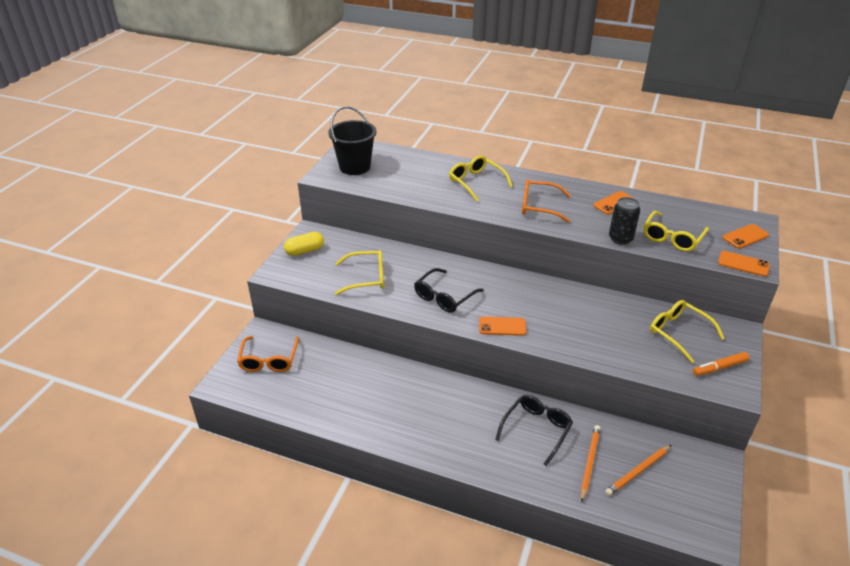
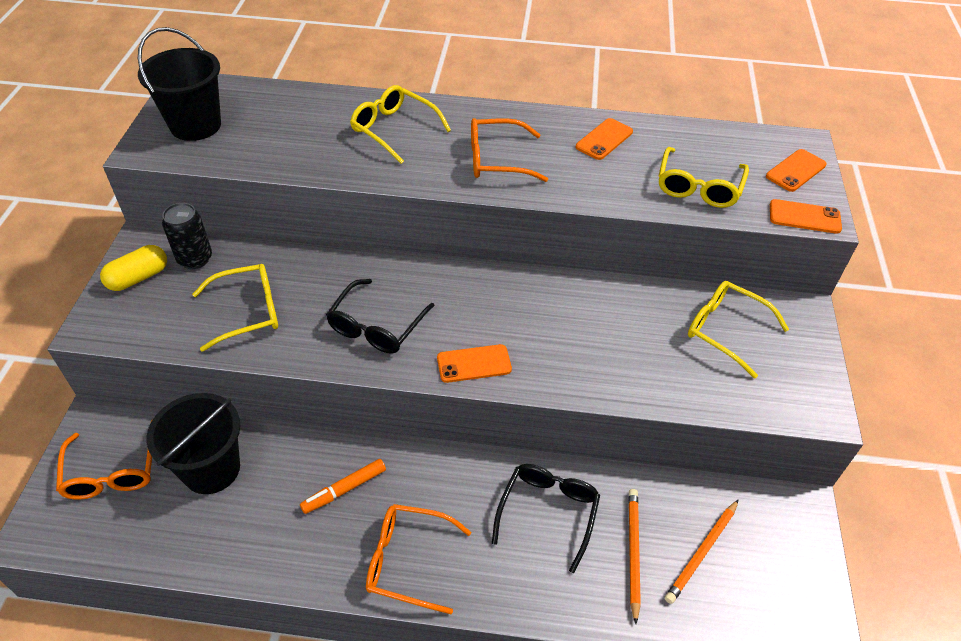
camera: 15 degrees left, 10 degrees up
(327, 369) = (211, 469): none -> black bucket
(439, 440) = (408, 561): none -> orange glasses
(620, 239) = (626, 199): black can -> black can (195, 259)
(719, 367) = (792, 378): orange marker -> orange marker (344, 490)

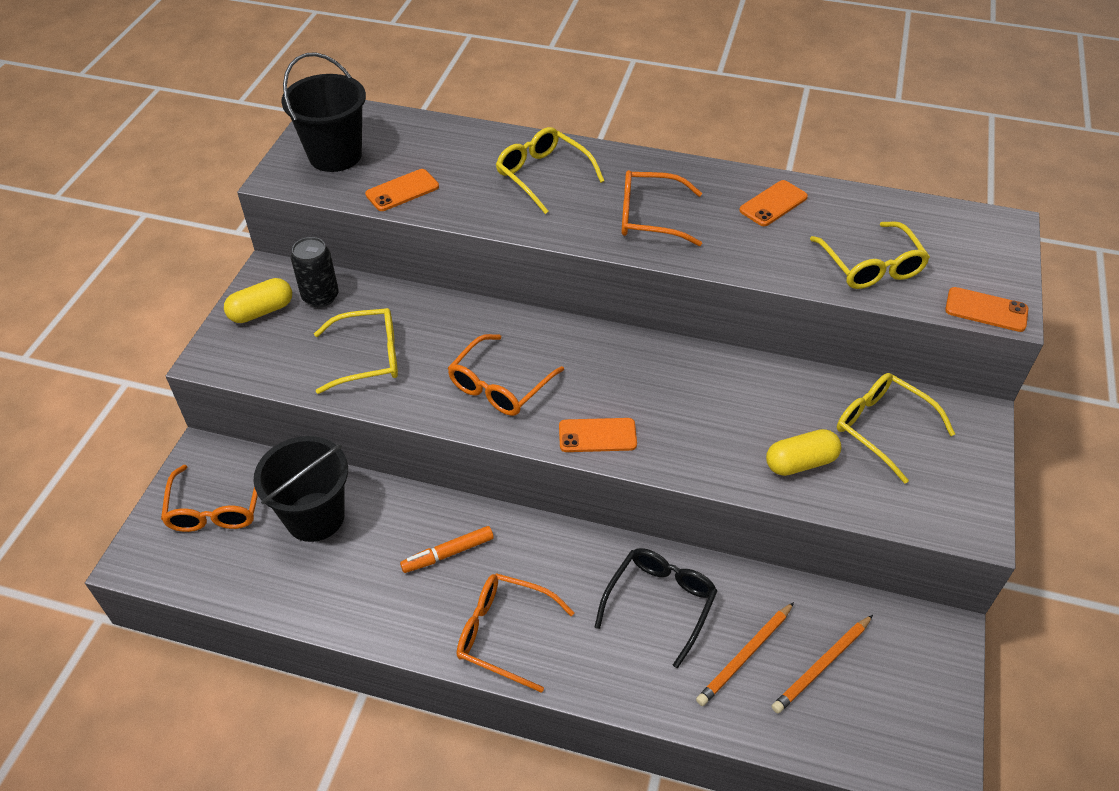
camera: 10 degrees right, 0 degrees up
(377, 326) = (500, 385): black glasses -> orange glasses
(633, 552) = (745, 656): orange pencil -> orange pencil turned 150 degrees counterclockwise
(660, 369) = (800, 463): none -> yellow capsule
(698, 187) = (870, 265): yellow glasses -> yellow glasses turned 45 degrees counterclockwise
(796, 171) = (988, 257): orange phone -> orange phone (402, 191)

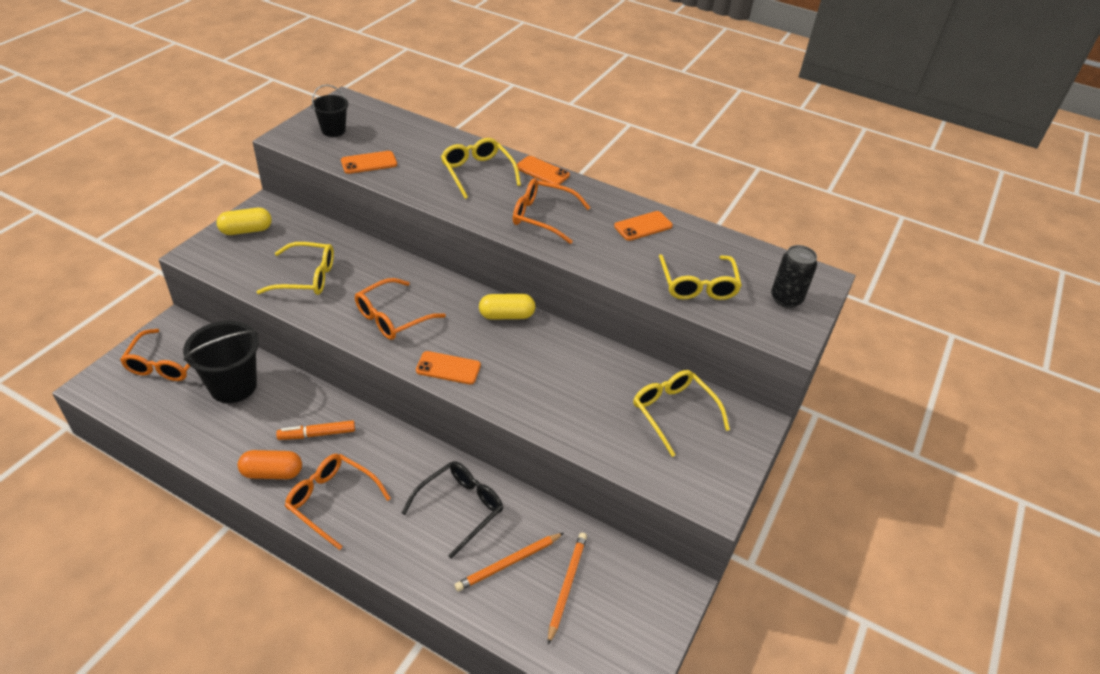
camera: 10 degrees right, 5 degrees down
(320, 297) = (293, 229): black can -> black can (786, 299)
(335, 155) = (333, 130): black bucket -> black bucket, size x0.58
(415, 616) = (272, 473): none -> orange capsule
(800, 463) = (596, 423): yellow capsule -> yellow capsule (506, 315)
(822, 666) = (566, 586): orange pencil -> orange pencil turned 135 degrees clockwise
(986, 310) = (775, 335): orange phone -> orange phone (542, 171)

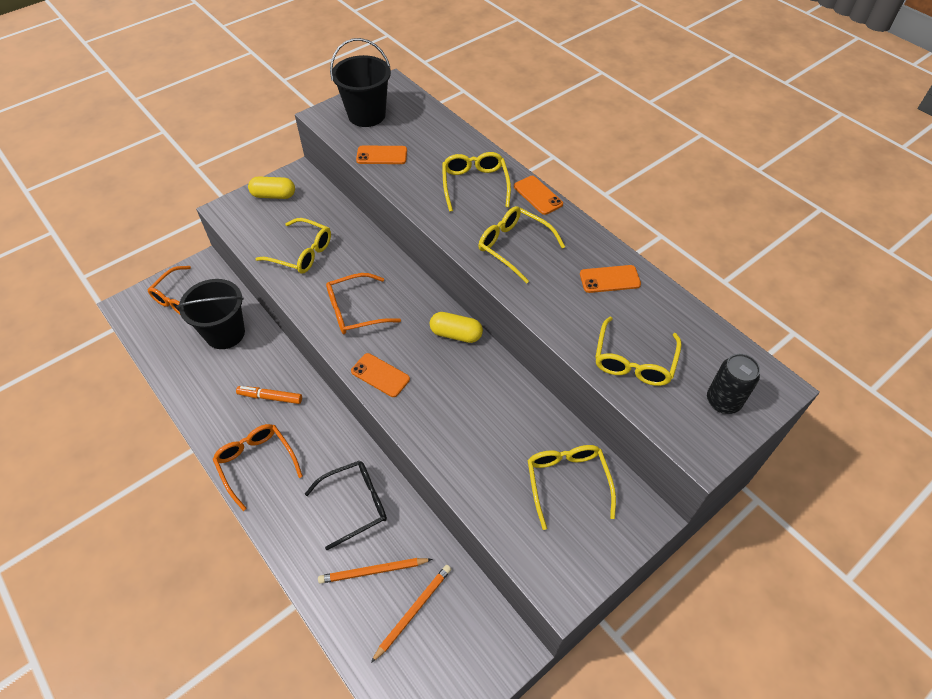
camera: 25 degrees right, 10 degrees up
(272, 473) = (222, 423): orange capsule -> none
(333, 130) = (366, 115): black bucket -> black bucket, size x1.72
(543, 217) = (514, 247): orange glasses -> yellow glasses

